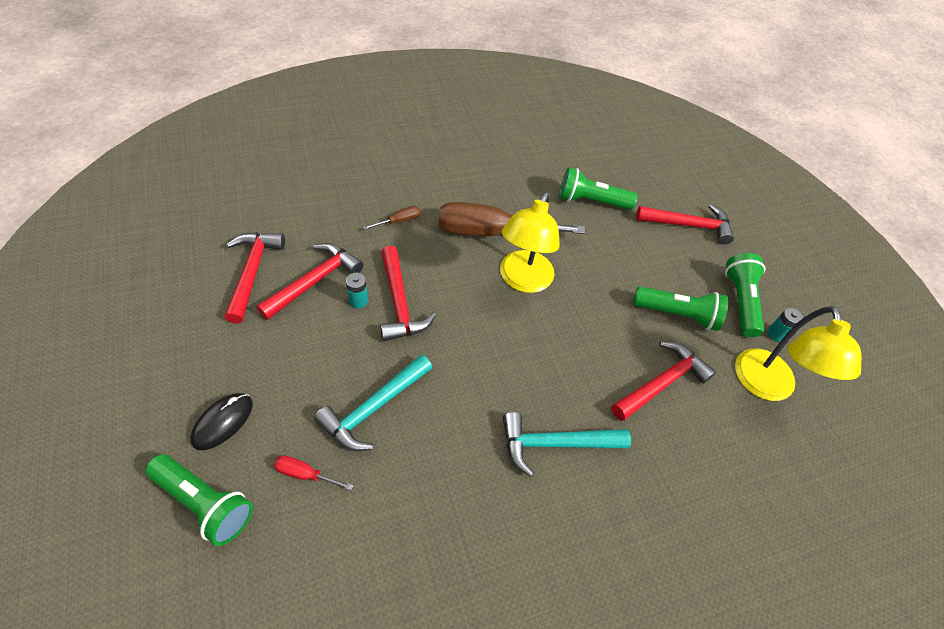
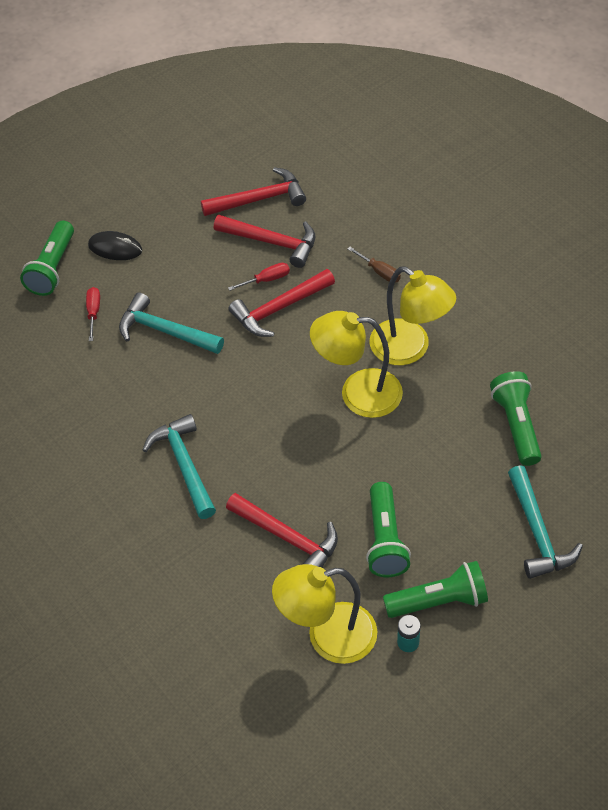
camera: 80 degrees right, 0 degrees up
(358, 301) = (266, 280): turquoise battery -> red screwdriver
(491, 232) = (409, 349): brown screwdriver -> yellow lamp
(688, 225) = (537, 532): red hammer -> turquoise hammer

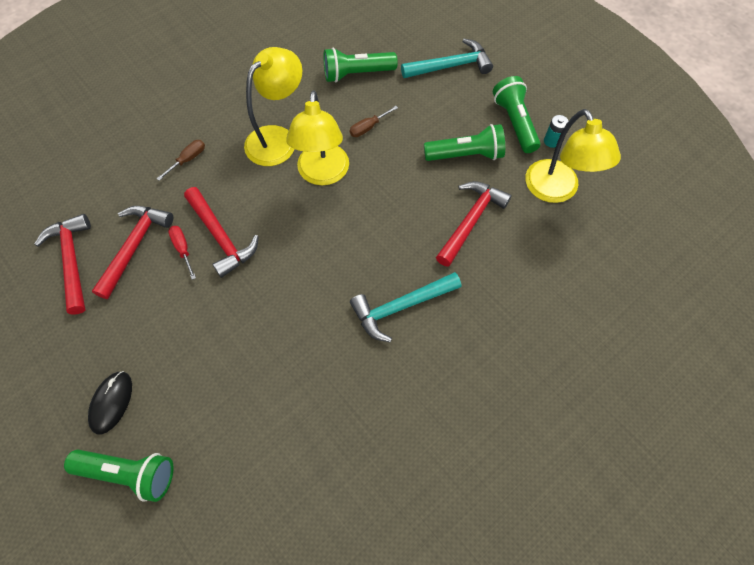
camera: 95 degrees left, 10 degrees up
(93, 313) = (204, 416): red screwdriver -> none
(165, 331) = (238, 338): turquoise hammer -> none
(428, 438) = (368, 127): none -> brown screwdriver

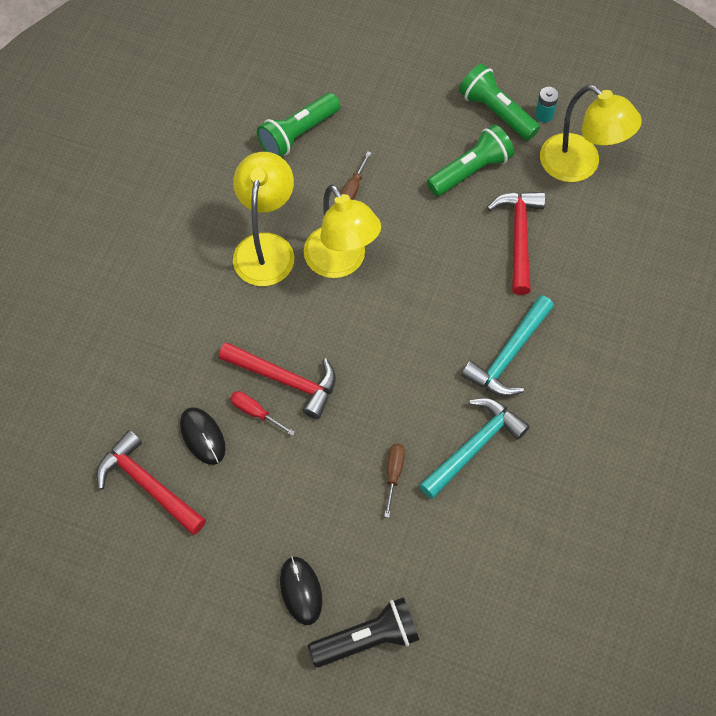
camera: 30 degrees left, 0 degrees up
(129, 473) = (368, 639): green flashlight -> black flashlight
(134, 247) = (202, 436): red hammer -> black mouse
(188, 160) = (186, 318): brown screwdriver -> brown screwdriver (393, 474)
(450, 66) = (391, 78): turquoise hammer -> turquoise hammer (474, 446)

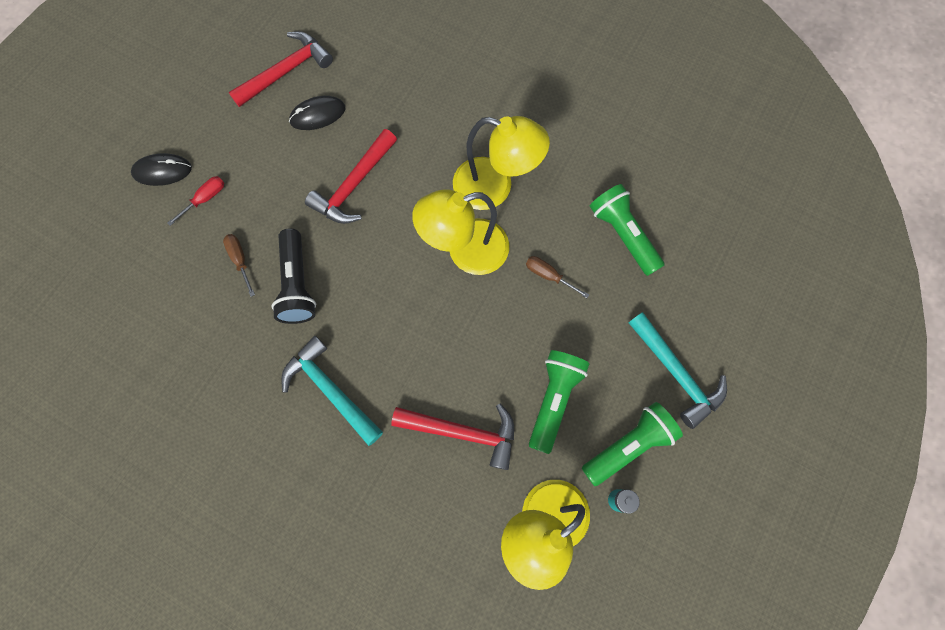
camera: 100 degrees right, 10 degrees up
(256, 413) = (328, 158): red screwdriver -> red screwdriver (205, 199)
(368, 639) = (106, 215): black flashlight -> black flashlight (297, 284)
(393, 474) = (240, 260): brown screwdriver -> brown screwdriver turned 135 degrees counterclockwise
(470, 171) = (554, 399): green flashlight -> green flashlight turned 135 degrees counterclockwise
(474, 446) = (246, 336): turquoise hammer -> turquoise hammer (676, 373)

